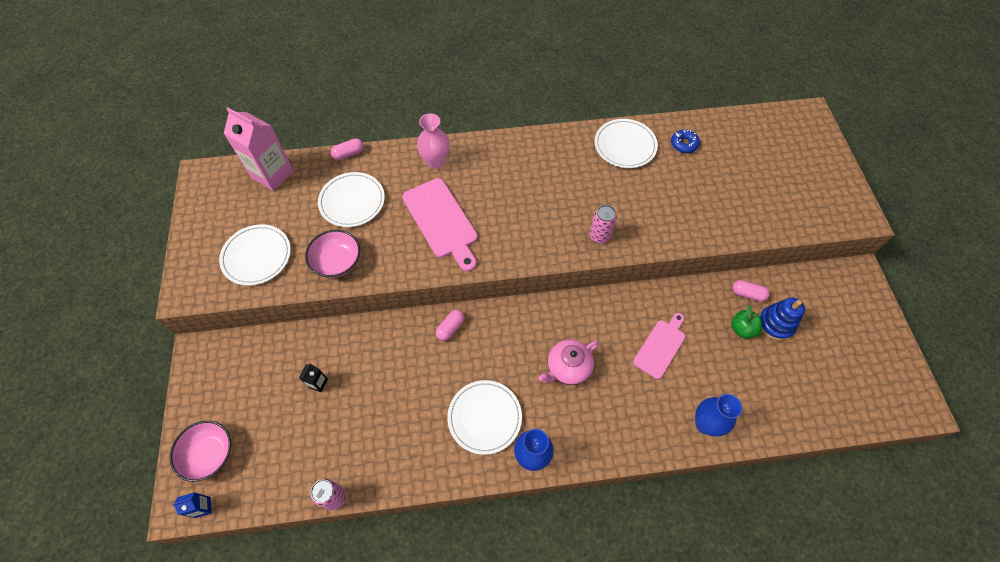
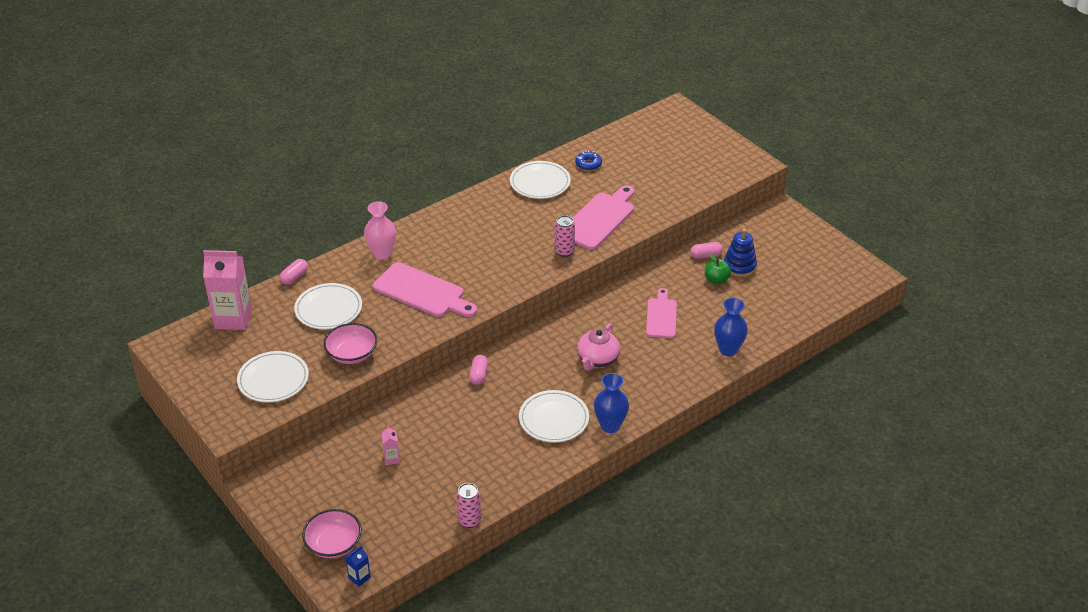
camera: 30 degrees left, 20 degrees down
(318, 383) = (392, 459): black carton -> pink carton
(656, 213) = (599, 219): none -> pink cutting board

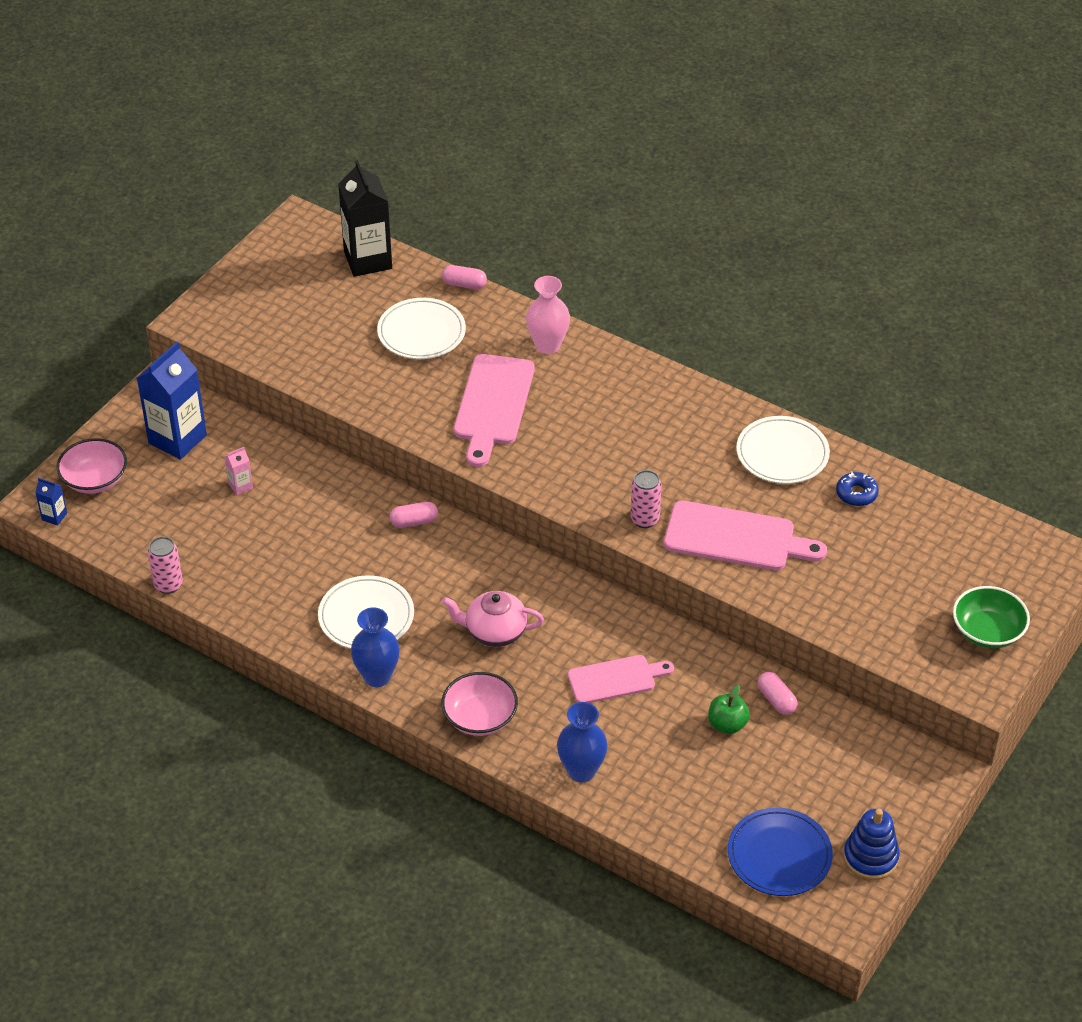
camera: 70 degrees right, 5 degrees up
(233, 318) = (368, 260): pink carton -> black carton
(273, 379) = (282, 328): white plate -> none
(320, 485) = (177, 439): none -> blue carton
(352, 354) = (352, 378): pink bowl -> pink bowl (480, 717)
(715, 149) = (987, 631): none -> green bowl
(739, 266) = (772, 746): blue stacking toy -> blue stacking toy (870, 857)
(819, 286) = (779, 855): none -> blue plate

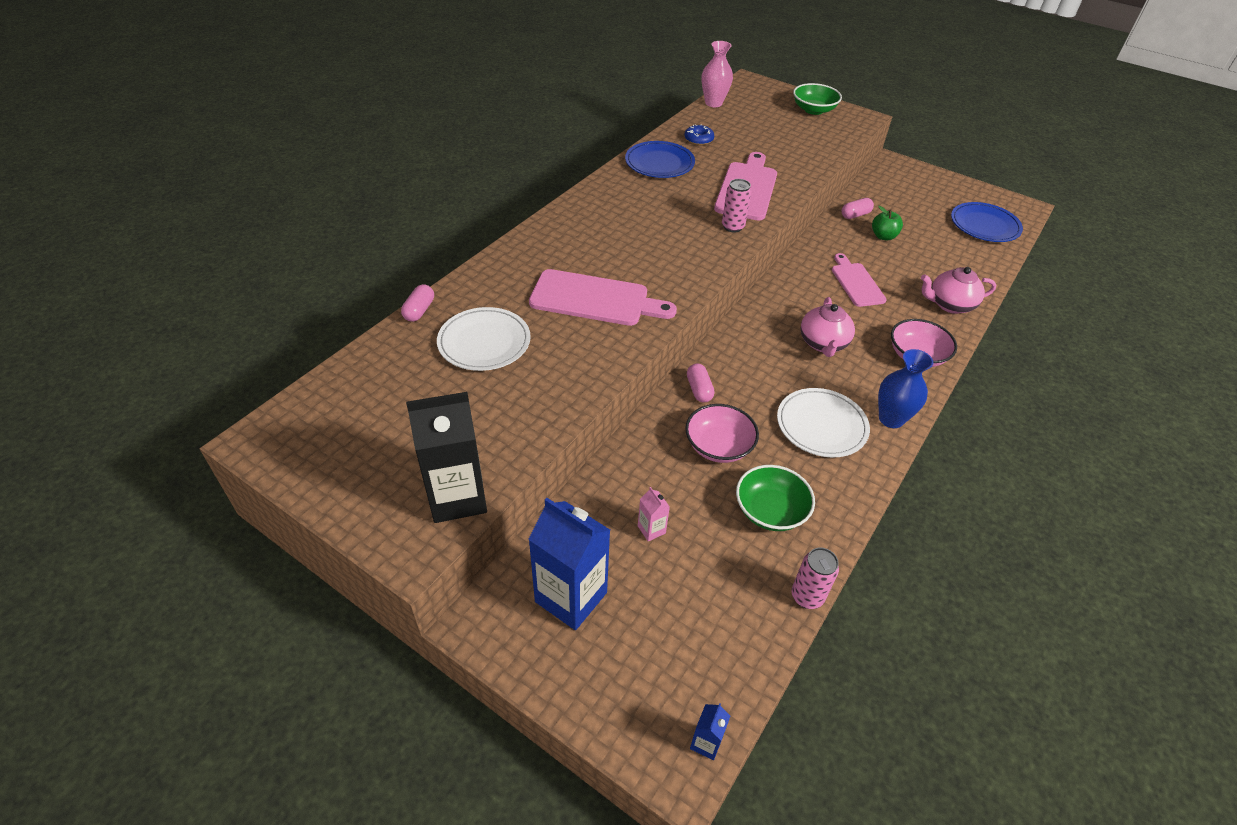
camera: 90 degrees left, 0 degrees up
(95, 479) = (638, 693): pink bowl -> pink bowl (718, 446)
(258, 567) = (770, 511): none -> green bowl
(368, 260) = (355, 380): black carton -> black carton (457, 497)
(547, 345) = (520, 263): pink vase -> pink vase (713, 103)
(581, 771) = (949, 304): blue vase -> pink teapot
(782, 453) = (659, 163): white plate -> blue plate
(870, 857) = (970, 193): blue stacking toy -> none

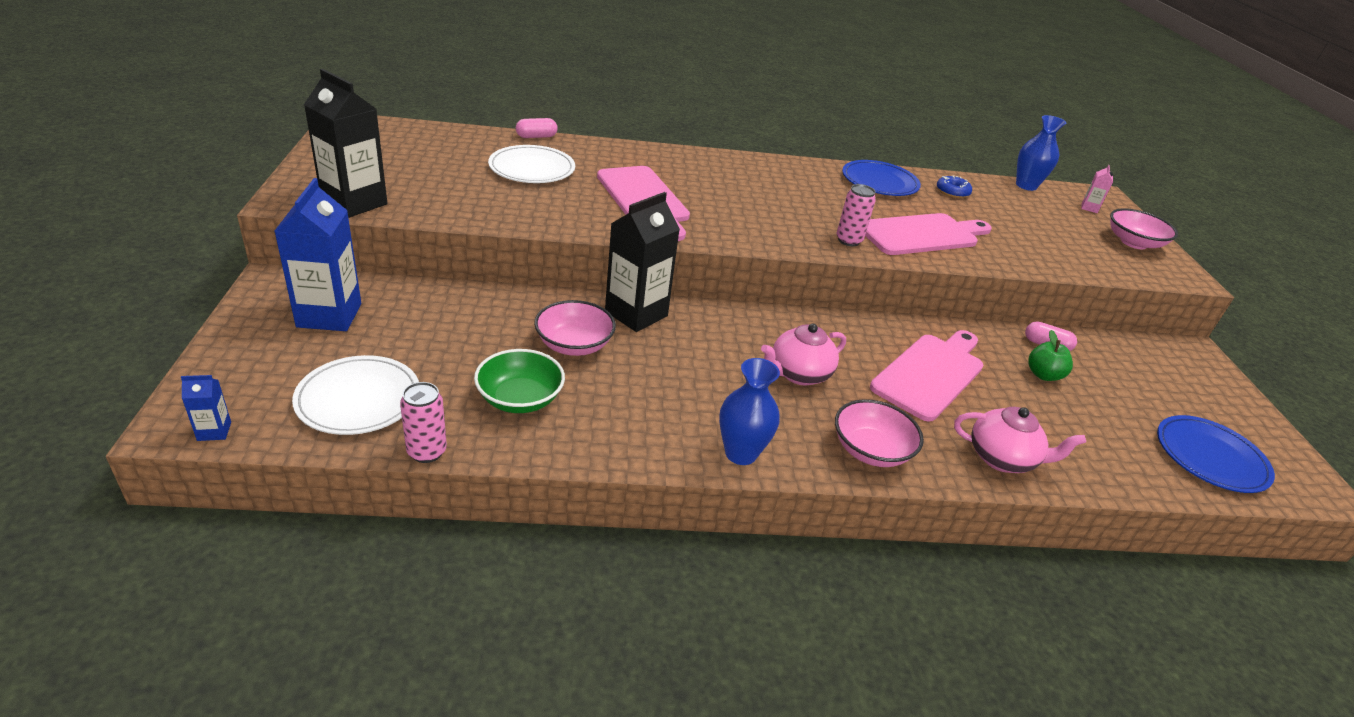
camera: 50 degrees right, 10 degrees down
(651, 529) = (436, 335): pink carton -> pink carton (1089, 208)
(699, 389) = (636, 314): pink capsule -> black carton
(713, 103) = (1026, 186): pink vase -> blue vase
(813, 110) = (1133, 242): green bowl -> pink bowl
(821, 425) = (673, 403): white plate -> white plate (358, 399)
(856, 283) = (930, 374): pink cutting board -> pink cutting board, size x1.55
(949, 304) = (1002, 458): pink teapot -> pink teapot turned 150 degrees clockwise

